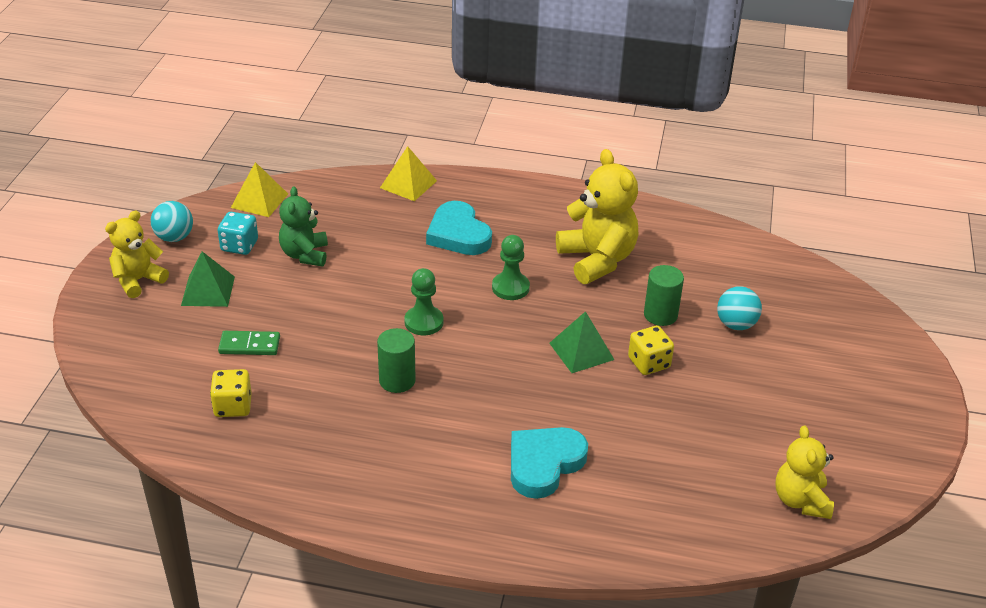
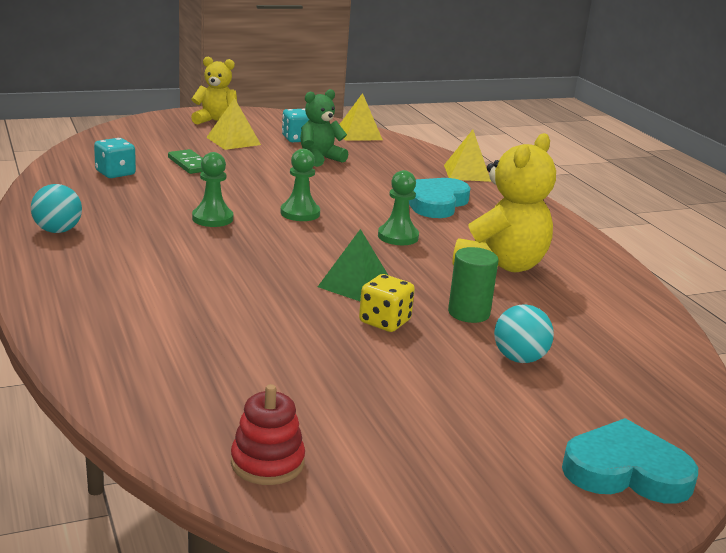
camera: 55 degrees right, 15 degrees down
(174, 237) = (277, 121): turquoise ball -> turquoise ball (58, 231)
(208, 291) = (233, 141): green pyramid -> yellow pyramid
(233, 406) = (115, 173): yellow dice -> turquoise dice
(397, 380) = (212, 218): green cylinder -> green pawn
(544, 464) = (172, 299): turquoise heart -> turquoise heart (626, 471)
(801, 501) = (267, 462): yellow teddy bear -> red stacking toy

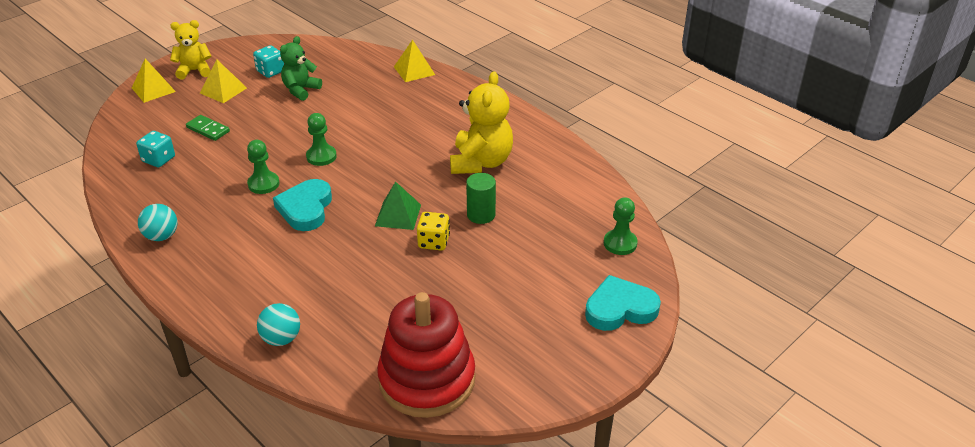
camera: 20 degrees left, 15 degrees up
(267, 462) = (427, 379): red stacking toy -> red stacking toy, size x2.14
(359, 134) = (313, 49): yellow pyramid -> yellow pyramid (153, 89)
(398, 237) = (401, 157): green pawn -> green pawn (620, 243)
(435, 203) = (408, 112): turquoise heart -> turquoise heart (305, 208)
(519, 359) = (528, 243): turquoise ball -> turquoise ball (281, 339)

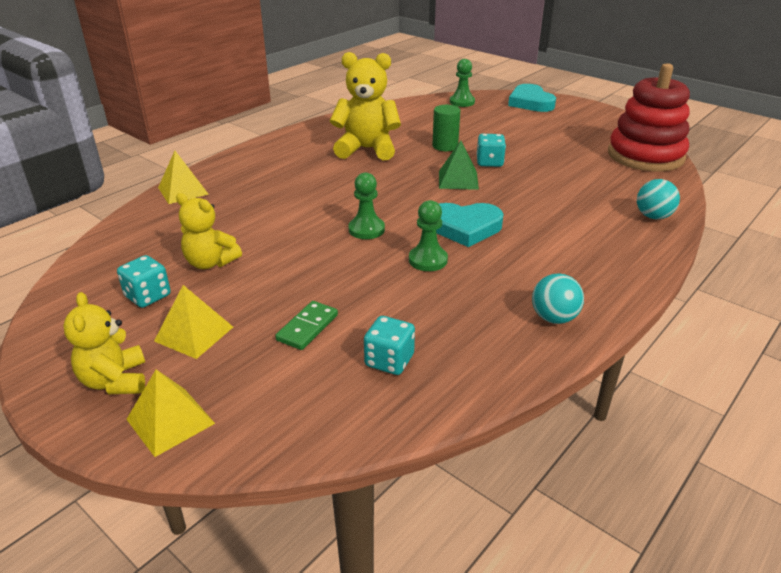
camera: 95 degrees left, 5 degrees down
(301, 90) = (210, 262): green teddy bear -> yellow teddy bear
(434, 242) = (489, 162): yellow dice -> turquoise dice

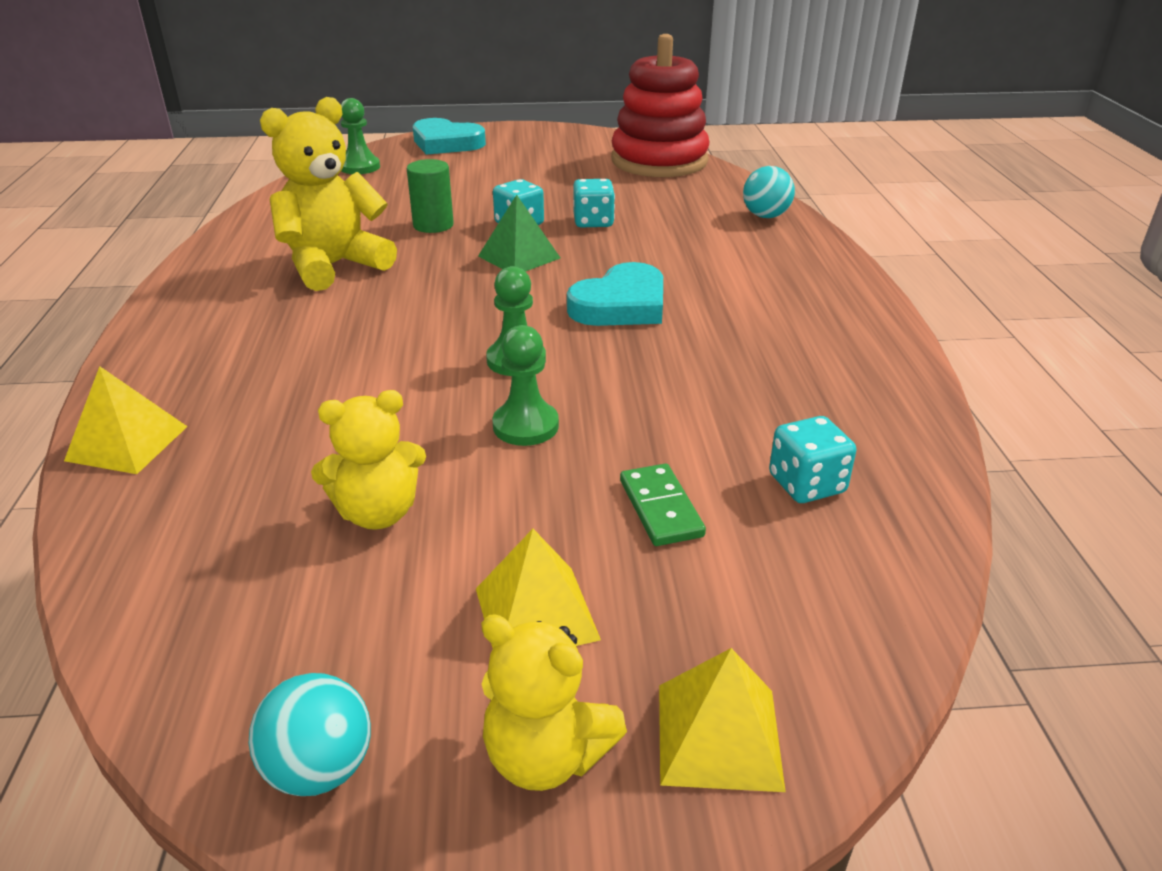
camera: 45 degrees left, 0 degrees up
(148, 296) = (366, 615): turquoise dice -> turquoise dice (593, 222)
(428, 260) = (648, 358): green pawn -> green pawn (525, 426)
(554, 318) = (858, 350): turquoise ball -> turquoise ball (320, 768)

